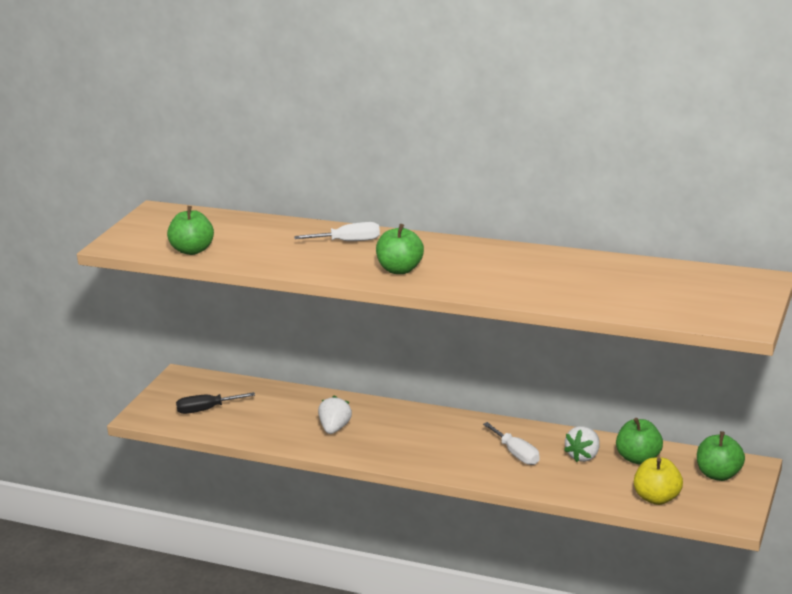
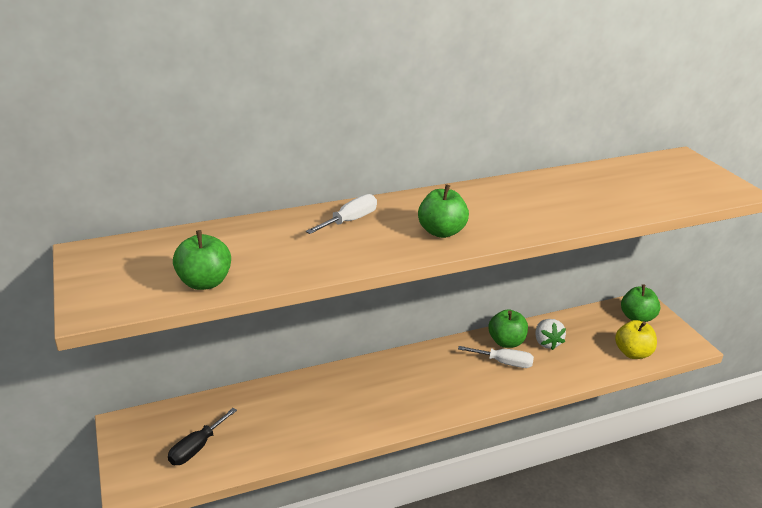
camera: 45 degrees left, 5 degrees up
(335, 428) = (342, 408): white strawberry -> none
(638, 458) = (579, 328): green apple -> green apple (506, 342)

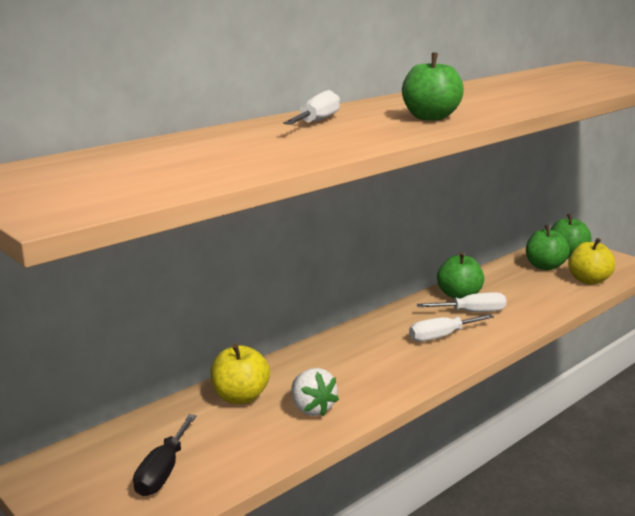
camera: 20 degrees left, 10 degrees down
(205, 282) = (194, 175): green apple -> green apple (544, 266)
(280, 399) = (240, 397): none -> yellow apple
(461, 381) = (441, 336): none -> white screwdriver
(547, 343) = (500, 288): white strawberry -> white strawberry (312, 409)

